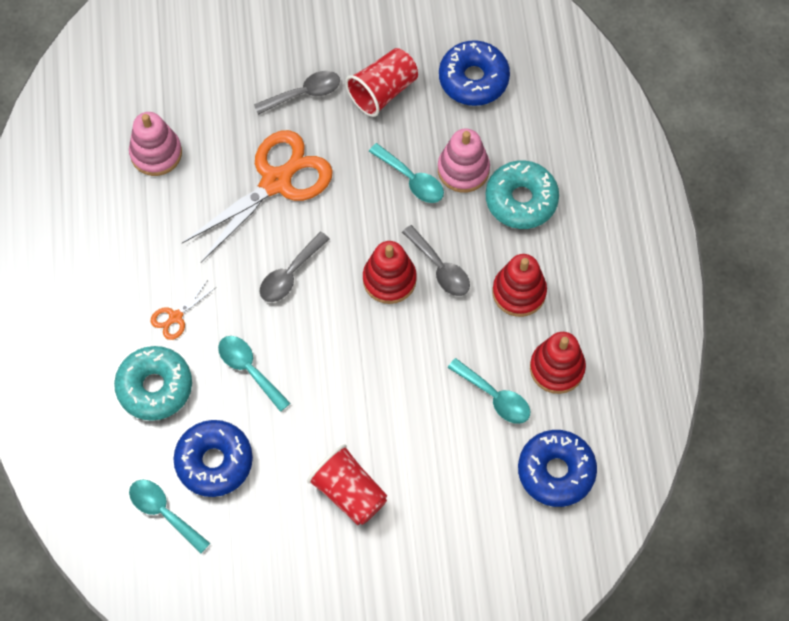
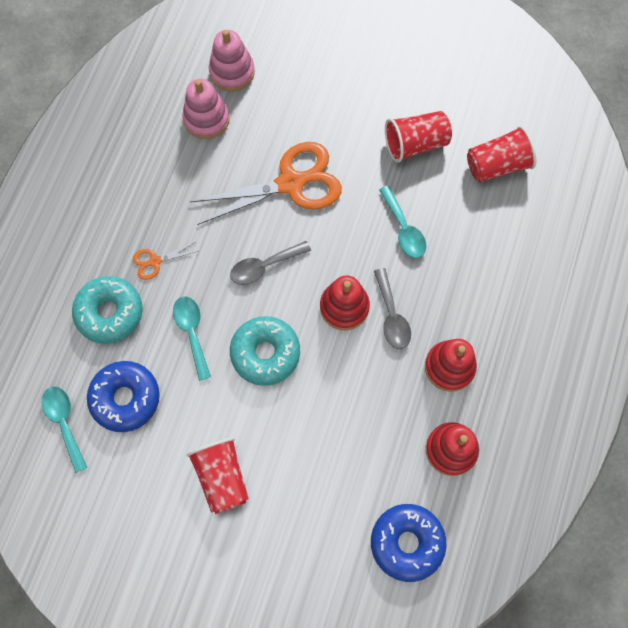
camera: 25 degrees right, 5 degrees up
(304, 93) = (349, 119): grey spoon -> none
(463, 169) = (451, 239): pink stacking toy -> pink stacking toy (232, 72)
(473, 79) = (497, 165): blue donut -> red cup
(495, 397) = (385, 451): turquoise spoon -> none
(521, 200) = (489, 287): turquoise donut -> turquoise donut (265, 353)

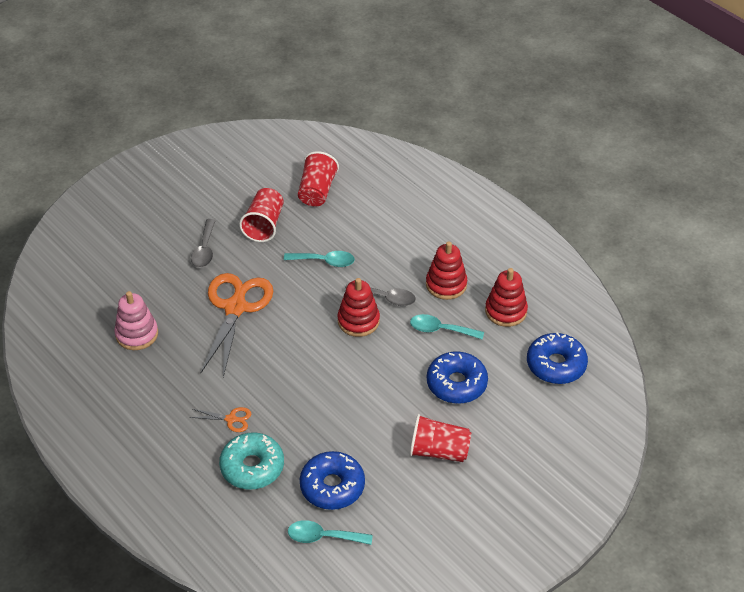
camera: 60 degrees left, 25 degrees down
(154, 261) = (231, 419): orange scissors -> orange scissors turned 90 degrees counterclockwise
(192, 332) = (309, 420): turquoise spoon -> turquoise spoon (440, 330)
(232, 72) = (110, 301): pink stacking toy -> none
(264, 266) = (290, 353): grey spoon -> grey spoon (204, 250)
(265, 353) = (360, 382): turquoise donut -> none
(319, 450) = (456, 384): none -> blue donut

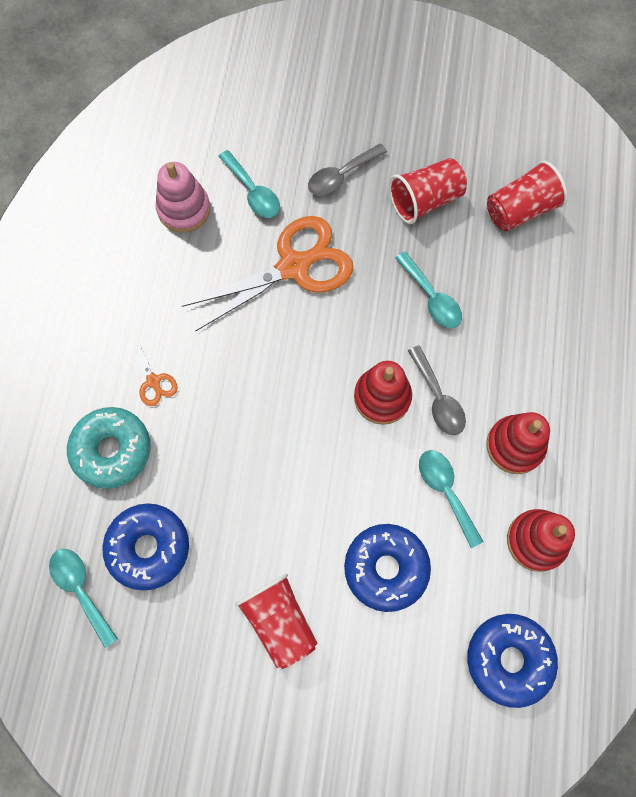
camera: 50 degrees right, 25 degrees up
(165, 295) = (253, 192): none -> turquoise spoon

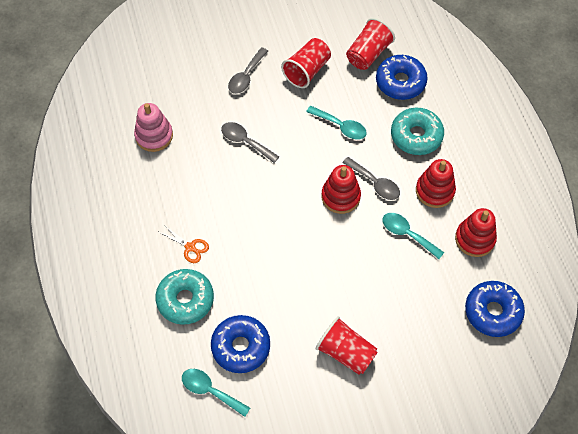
camera: 25 degrees left, 10 degrees down
(253, 192) = (194, 108): turquoise spoon -> none
(295, 266) = (245, 141): orange scissors -> grey spoon
(386, 568) = (394, 293): blue donut -> blue donut (400, 82)
(528, 355) = (416, 136): none -> turquoise donut

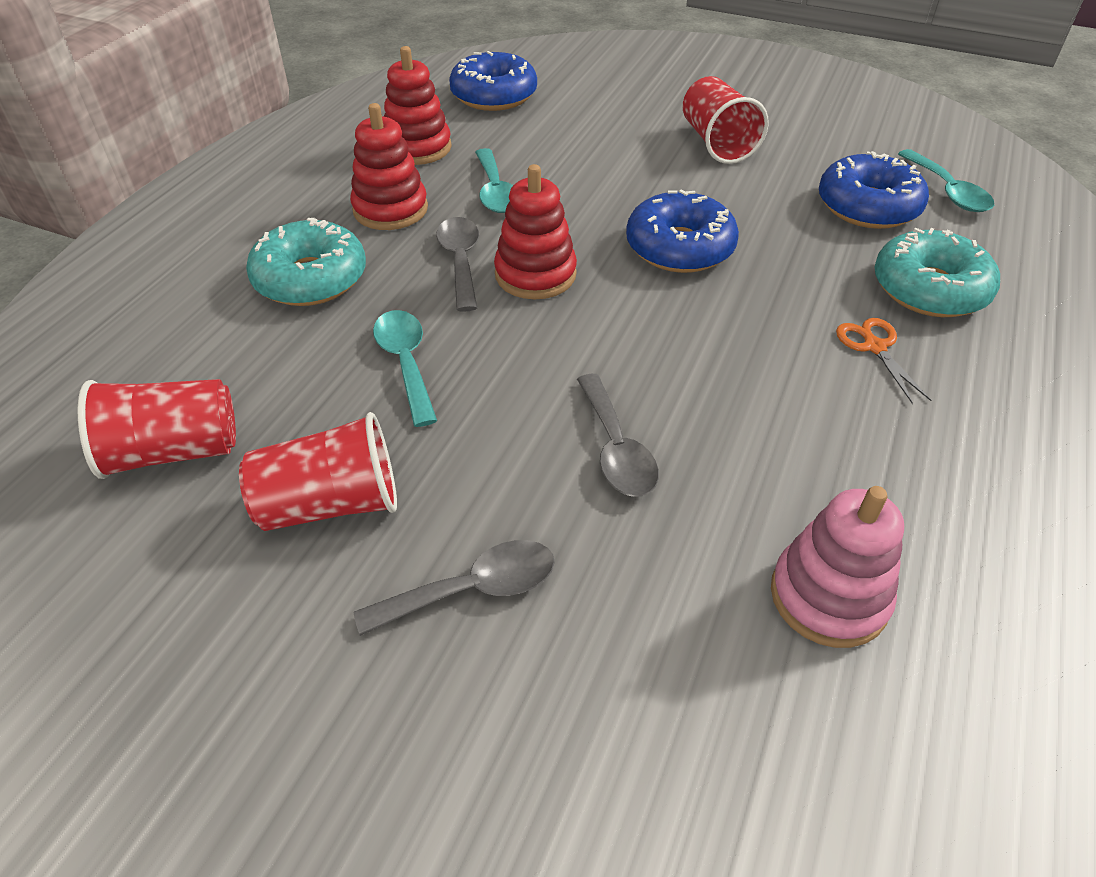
camera: 140 degrees left, 15 degrees down
(400, 82) = (205, 364): blue donut -> blue donut (679, 247)

